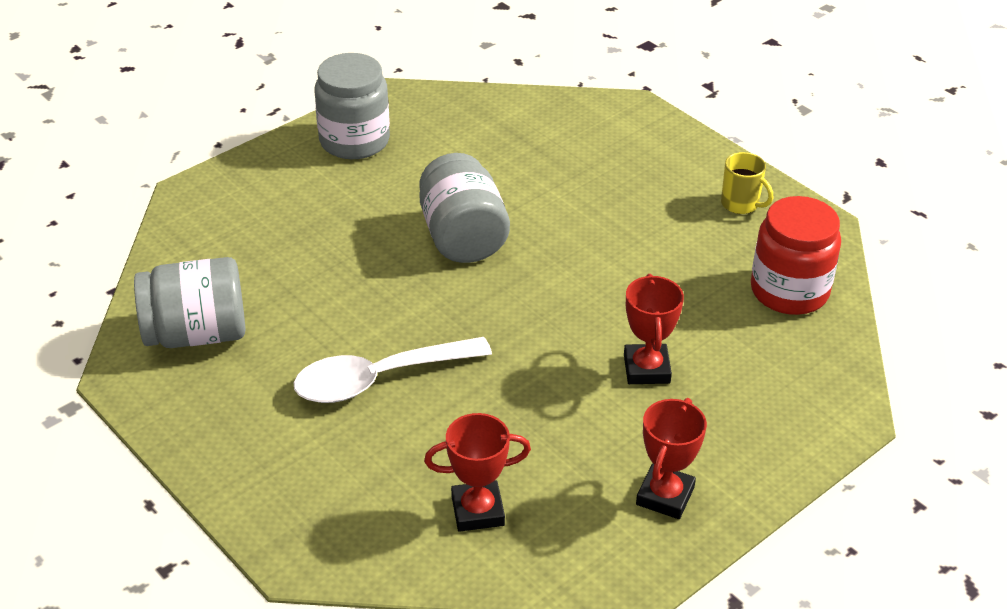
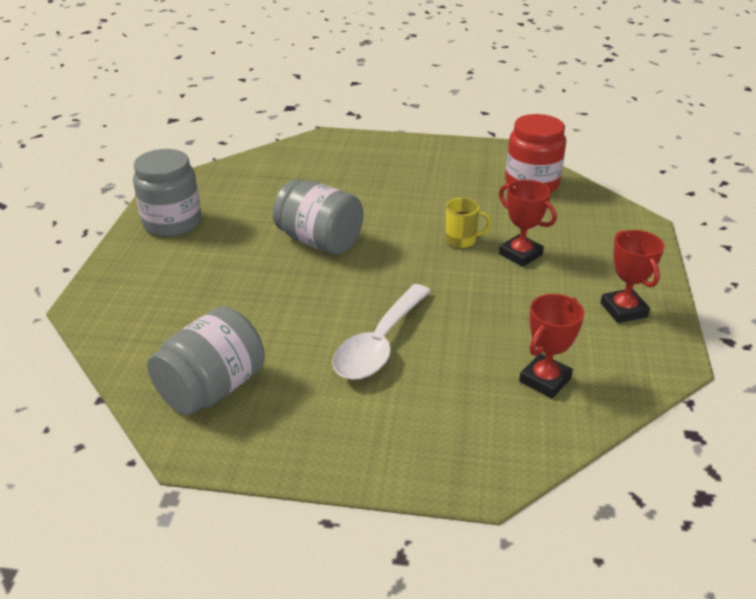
camera: 40 degrees left, 5 degrees down
(740, 204) = (449, 157): yellow mug -> yellow mug (461, 240)

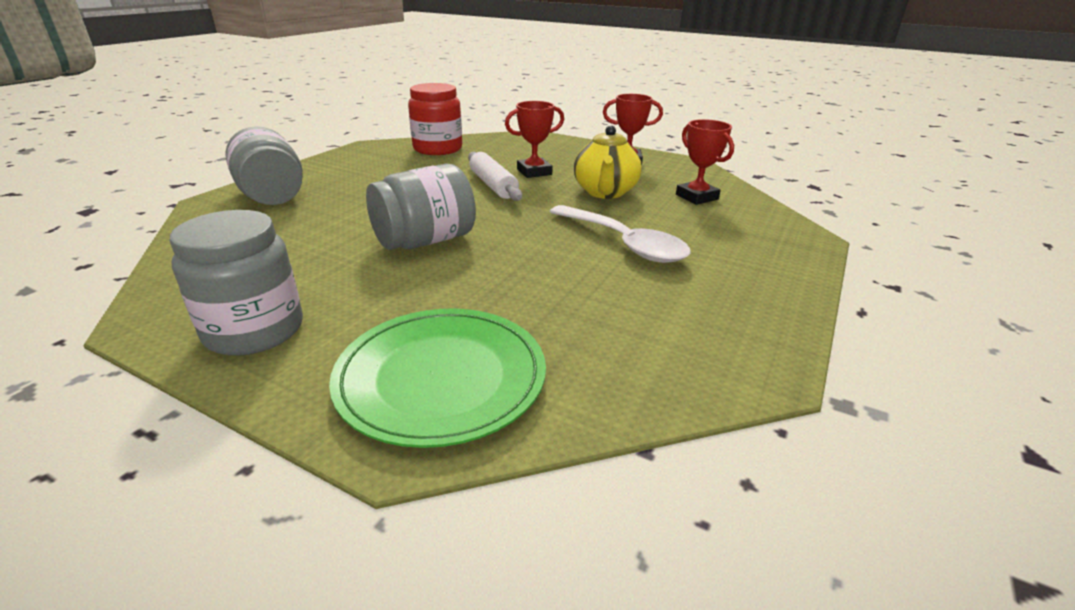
camera: 70 degrees left, 5 degrees down
(145, 302) = (441, 378): none -> green plate
(212, 389) = (660, 345): grey jar -> grey jar (272, 196)
(461, 240) = (493, 185): yellow mug -> white rolling pin
(501, 311) = (605, 192): none -> yellow teapot

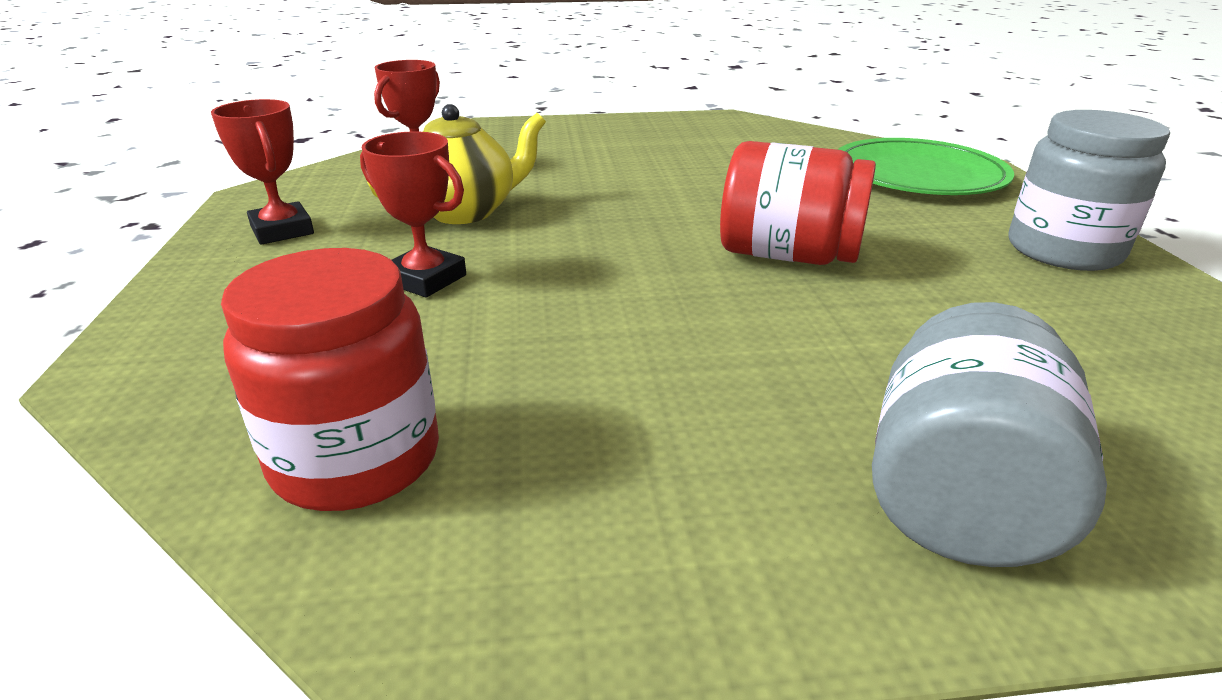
camera: 125 degrees left, 0 degrees up
(425, 241) = (788, 255): grey jar -> red jar
(493, 185) = (538, 288): white rolling pin -> none
(624, 243) = (612, 174): white spoon -> none

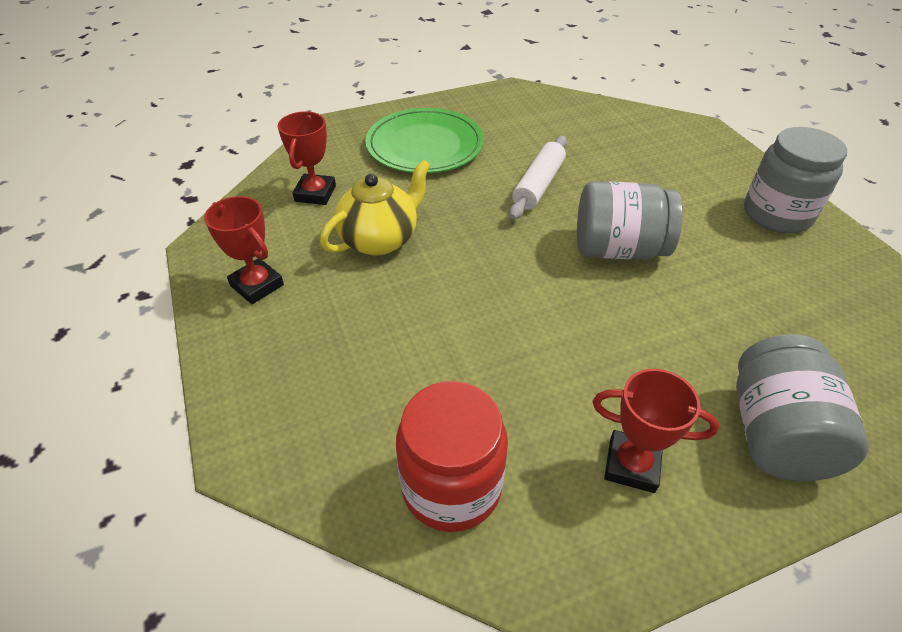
camera: 15 degrees left, 15 degrees up
(425, 279) = (396, 319): red trophy -> red trophy (632, 465)
(708, 190) = (538, 185): none -> white rolling pin
(788, 255) = (618, 249): red jar -> grey jar
(918, 174) = (669, 144): green plate -> green plate (425, 145)

